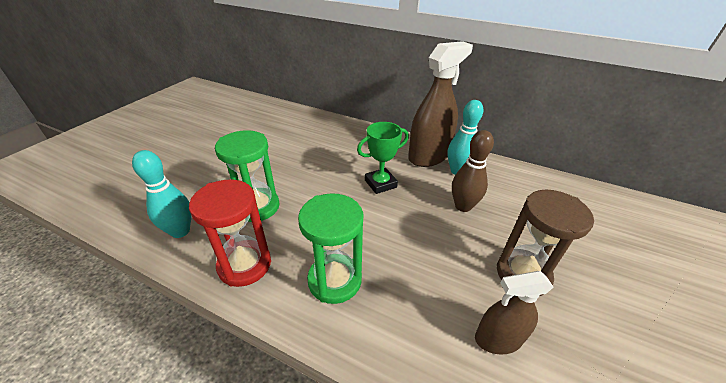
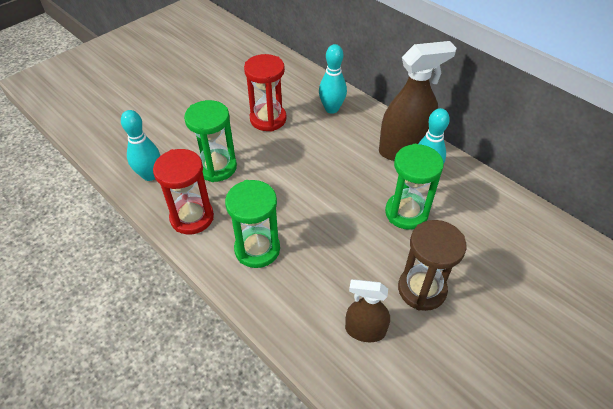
camera: 20 degrees right, 10 degrees up
(295, 155) = (268, 119): none -> red hourglass
(350, 138) = (331, 109): none -> turquoise bowling pin
(380, 183) = (337, 169): green trophy -> none
(463, 206) = (406, 213): brown bowling pin -> green hourglass

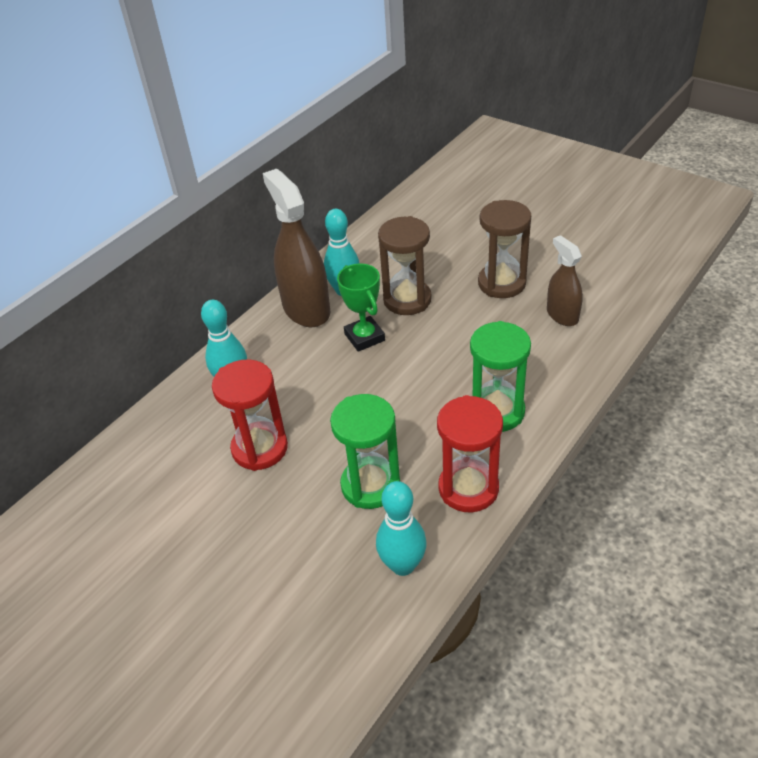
camera: 95 degrees left, 5 degrees down
(363, 180) = (364, 337): none -> green trophy
(365, 330) = (562, 315): brown spray bottle -> brown spray bottle turned 150 degrees clockwise
(406, 213) = (407, 300): green hourglass -> brown hourglass

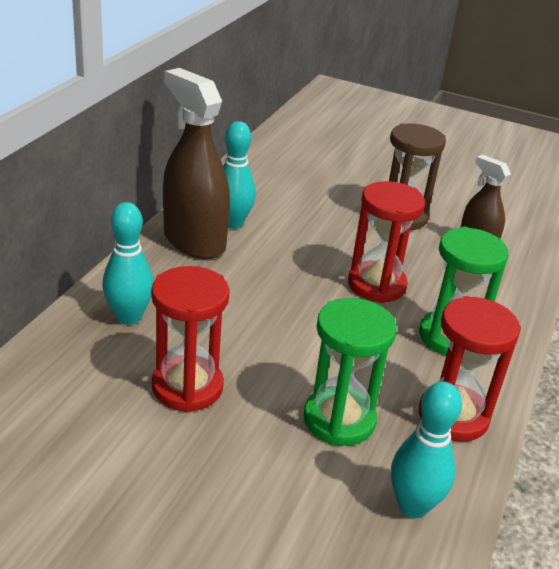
camera: 20 degrees left, 10 degrees down
(364, 337) = (273, 268): green trophy -> none
(407, 300) = (307, 232): brown hourglass -> none
(450, 356) = (376, 285): none -> red hourglass

